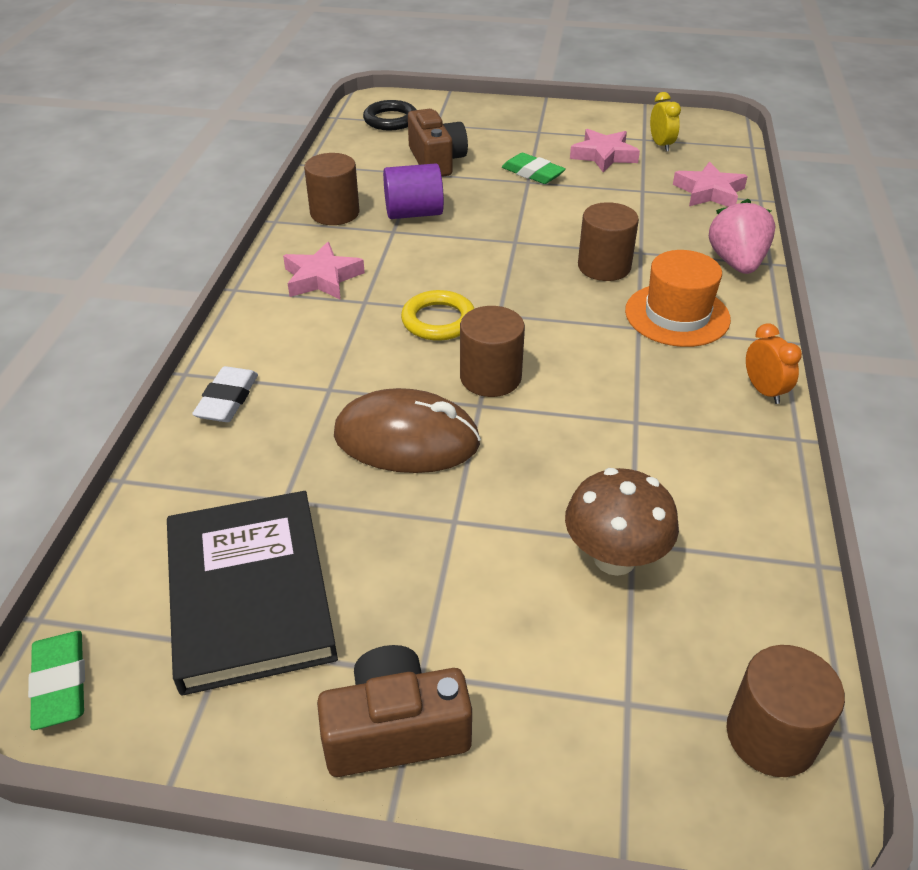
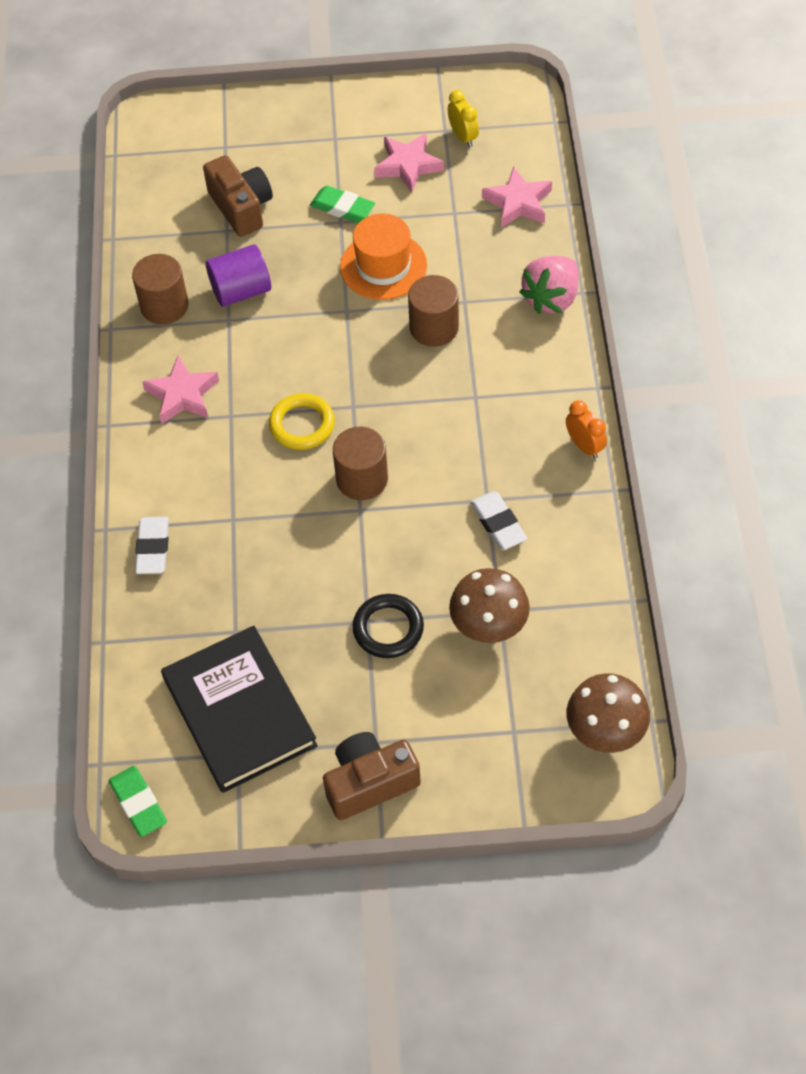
camera: 10 degrees left, 15 degrees up
(390, 120) = (174, 149): black ring -> black ring (388, 629)
(406, 439) = (311, 556): brown mouse -> none
(646, 447) = (498, 523): none -> white eraser
(677, 315) = (506, 375): orange hat -> orange hat (383, 266)
(736, 263) = (551, 298): pink strawberry -> pink strawberry turned 135 degrees counterclockwise
(771, 736) = (605, 732): brown cylinder -> brown mushroom

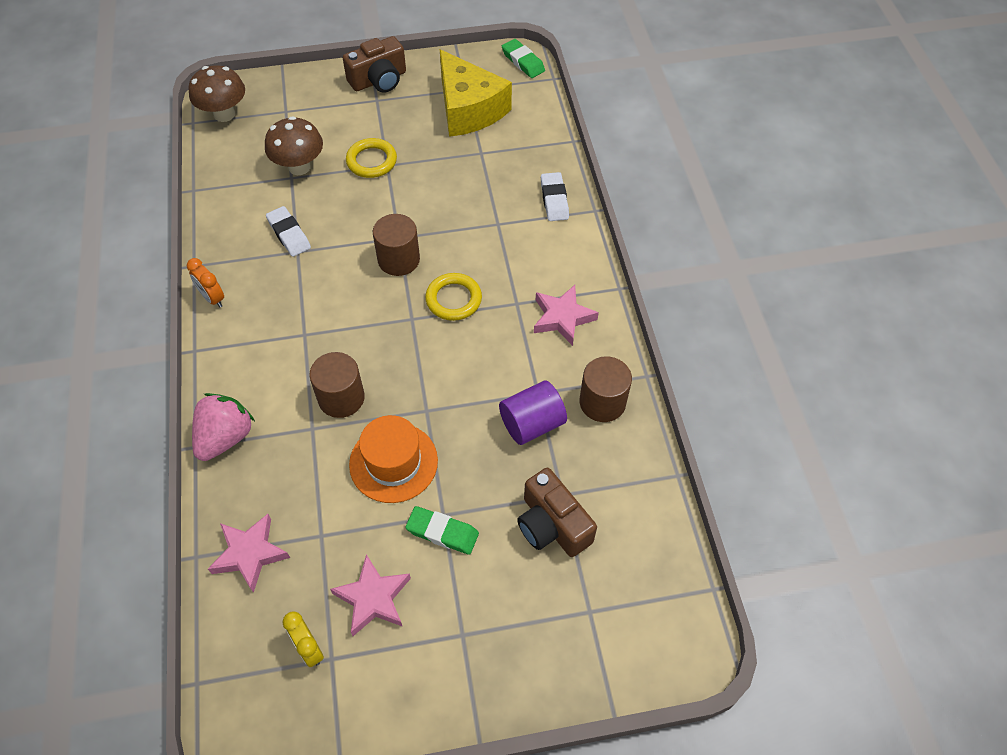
camera: 170 degrees right, 0 degrees up
(239, 712) = (468, 109): black book -> yellow cheese
(388, 629) = (371, 161): black ring -> yellow ring

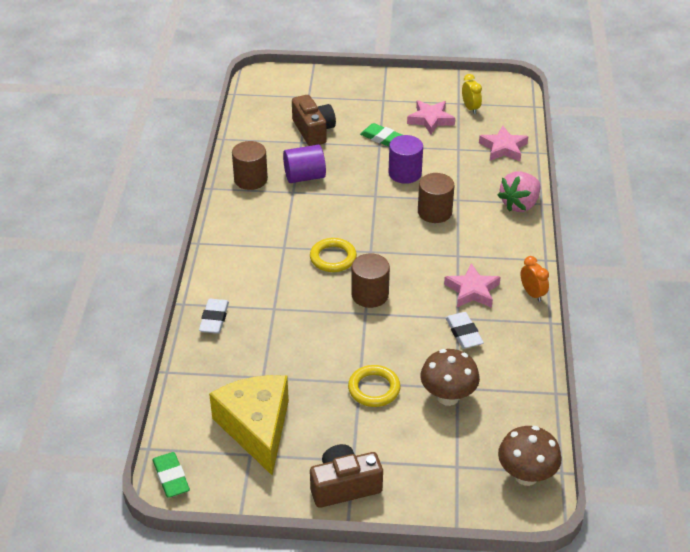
camera: 165 degrees left, 15 degrees down
(393, 462) = (405, 173): orange hat -> purple cylinder
(562, 318) = (253, 231): pink star -> pink star (472, 290)

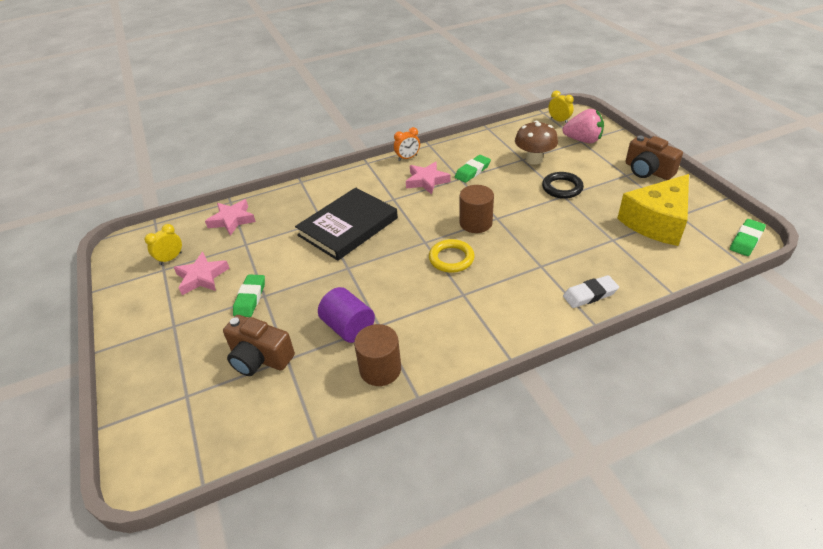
camera: 115 degrees left, 0 degrees up
(313, 131) = (259, 358): brown camera -> brown camera turned 105 degrees counterclockwise
(374, 389) = (562, 188): yellow ring -> black ring
(405, 173) = (302, 262): purple cylinder -> none
(434, 212) = (348, 226): brown cylinder -> black book
(463, 333) = (472, 171): white eraser -> green eraser
(519, 204) = (309, 190): pink strawberry -> pink strawberry (583, 140)
(526, 475) = (559, 120): brown mushroom -> yellow clock
(532, 294) = (407, 158): orange clock -> orange clock turned 150 degrees counterclockwise

